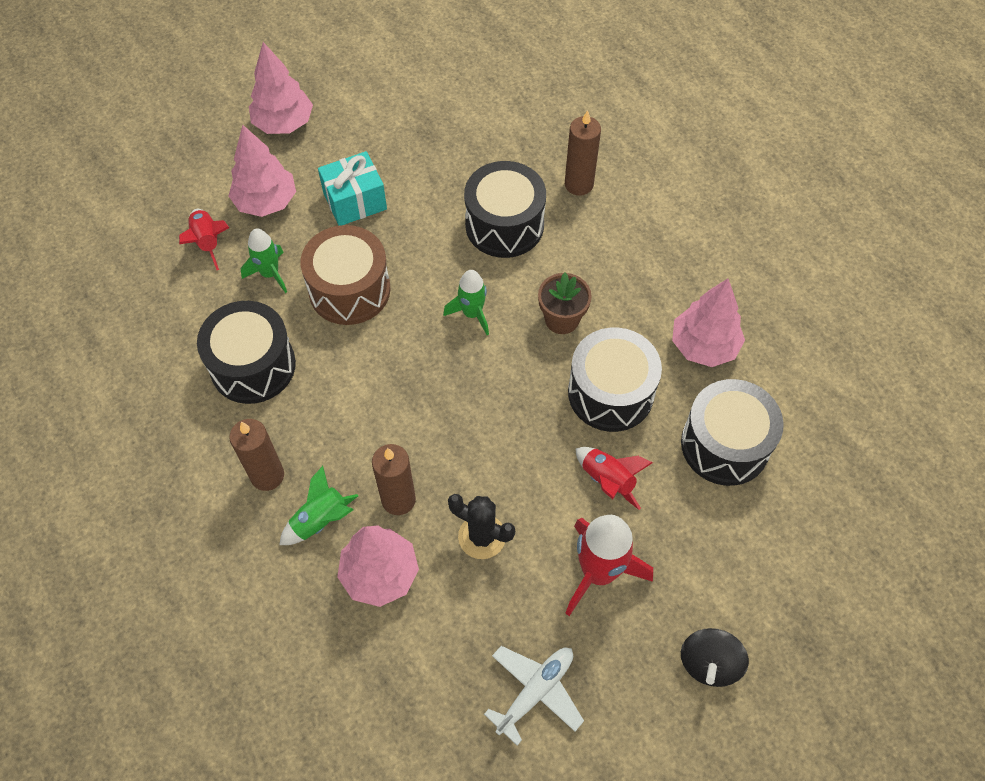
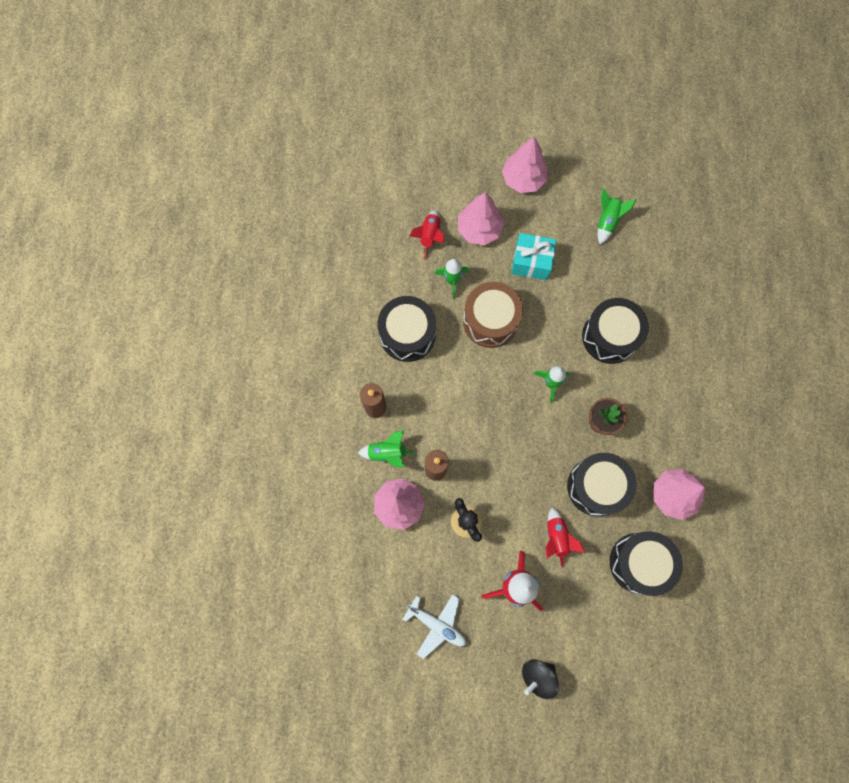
camera: 35 degrees right, 15 degrees up
(414, 113) = (607, 221): none -> green rocket
(535, 691) = (437, 625): white plane -> white plane turned 45 degrees clockwise
(579, 184) = (675, 338): brown candle -> none

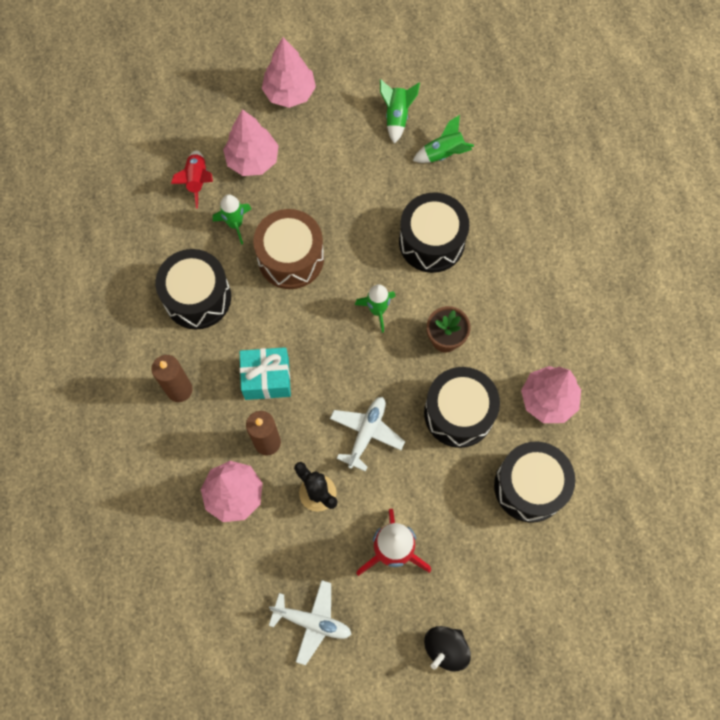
camera: 15 degrees left, 5 degrees down
(387, 453) = (206, 438): green rocket -> green rocket (444, 154)
(517, 483) = (366, 433): none -> white plane
(531, 262) = (321, 182): turquoise gift -> turquoise gift (267, 379)
(557, 537) = (428, 483): red rocket -> none

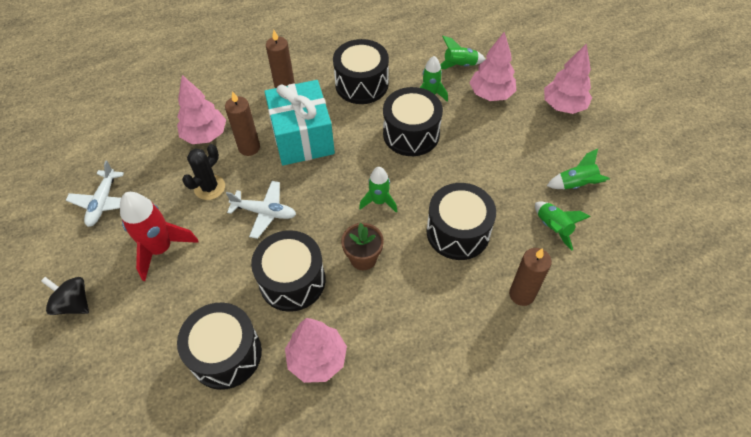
camera: 80 degrees right, 15 degrees down
(197, 181) = (459, 65): red rocket -> green rocket
(267, 379) = (302, 137): turquoise gift -> turquoise gift, size x1.57
(291, 258) = (411, 134): brown drum -> black drum
(511, 204) = (521, 294): none -> brown candle

